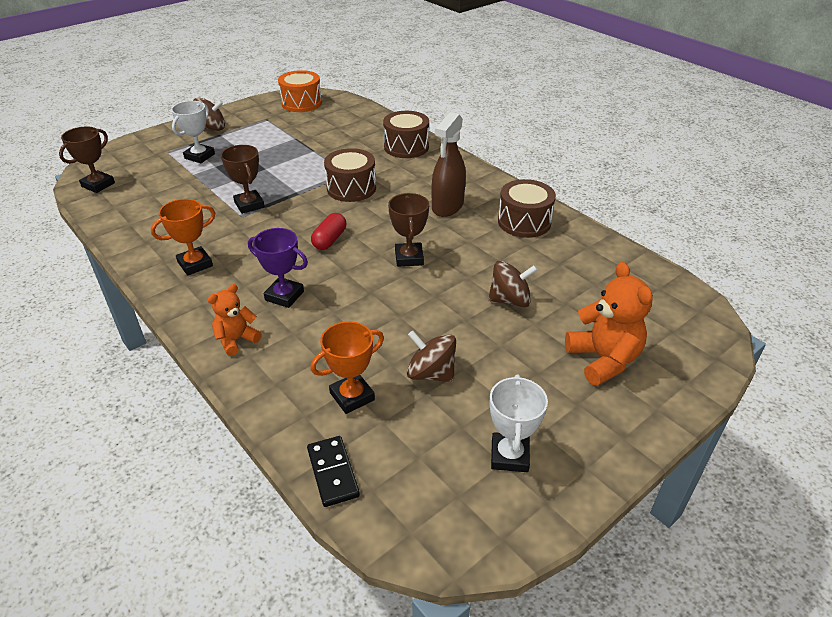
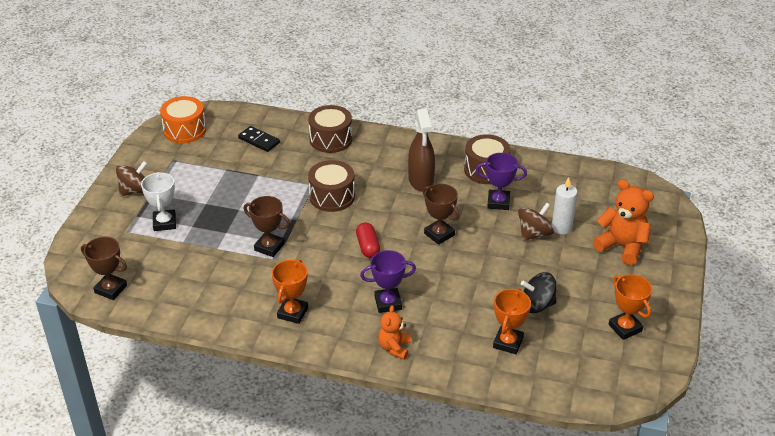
camera: 35 degrees left, 0 degrees up
(98, 185) = (111, 289): brown trophy -> brown trophy turned 60 degrees counterclockwise
(332, 472) = (545, 388): black domino -> black domino (259, 140)
(431, 373) = (537, 305): brown spinning top -> black spinning top
(504, 255) = (498, 202): none -> purple trophy
(509, 456) = (625, 328): white trophy -> orange trophy
(548, 308) = (561, 228): none -> white candle

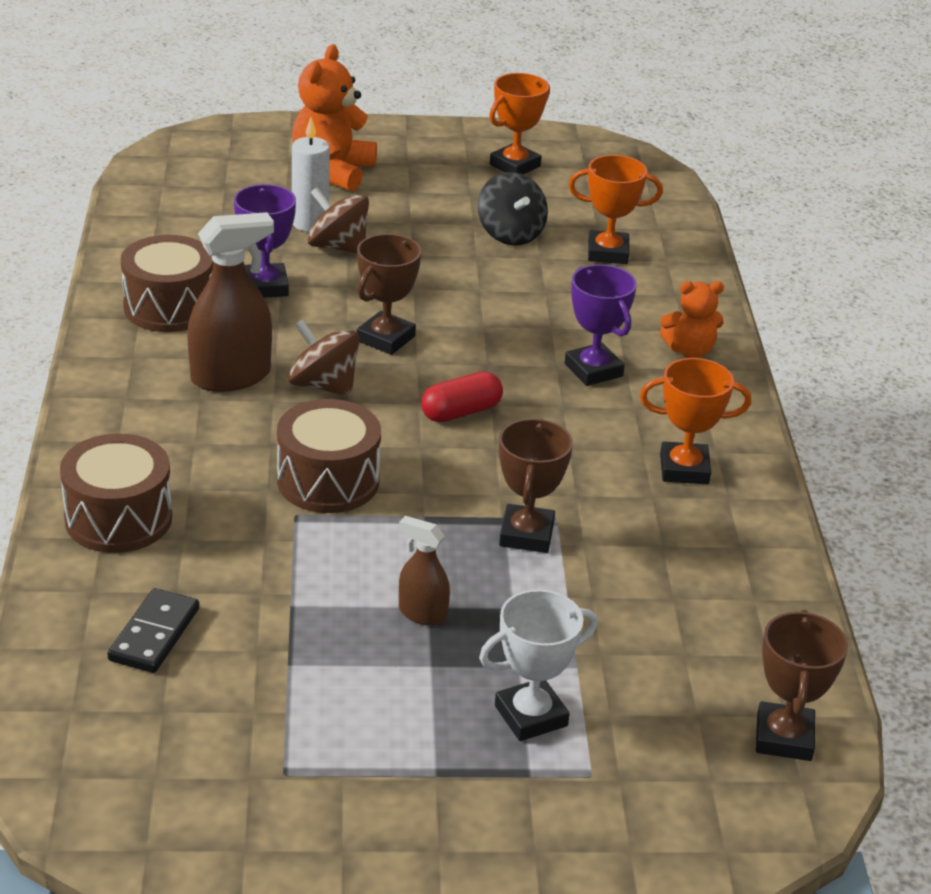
camera: 110 degrees left, 5 degrees down
(135, 190) = (437, 809): brown spinning top -> brown spinning top (323, 385)
(185, 130) = (143, 790): orange drum -> none
(235, 207) = (422, 613): none -> brown spray bottle

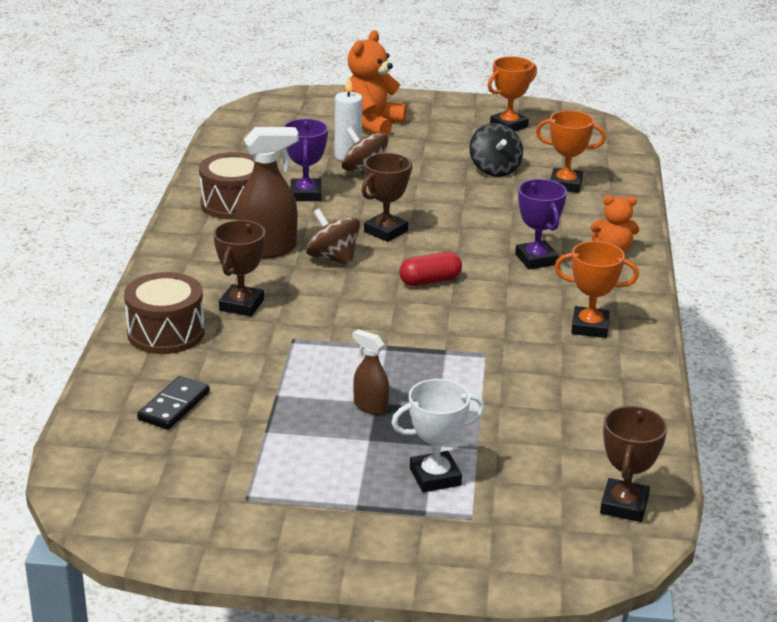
camera: 10 degrees right, 5 degrees down
(328, 481) = (321, 318): brown drum -> none
(526, 534) = (460, 361): brown trophy -> brown trophy (241, 305)

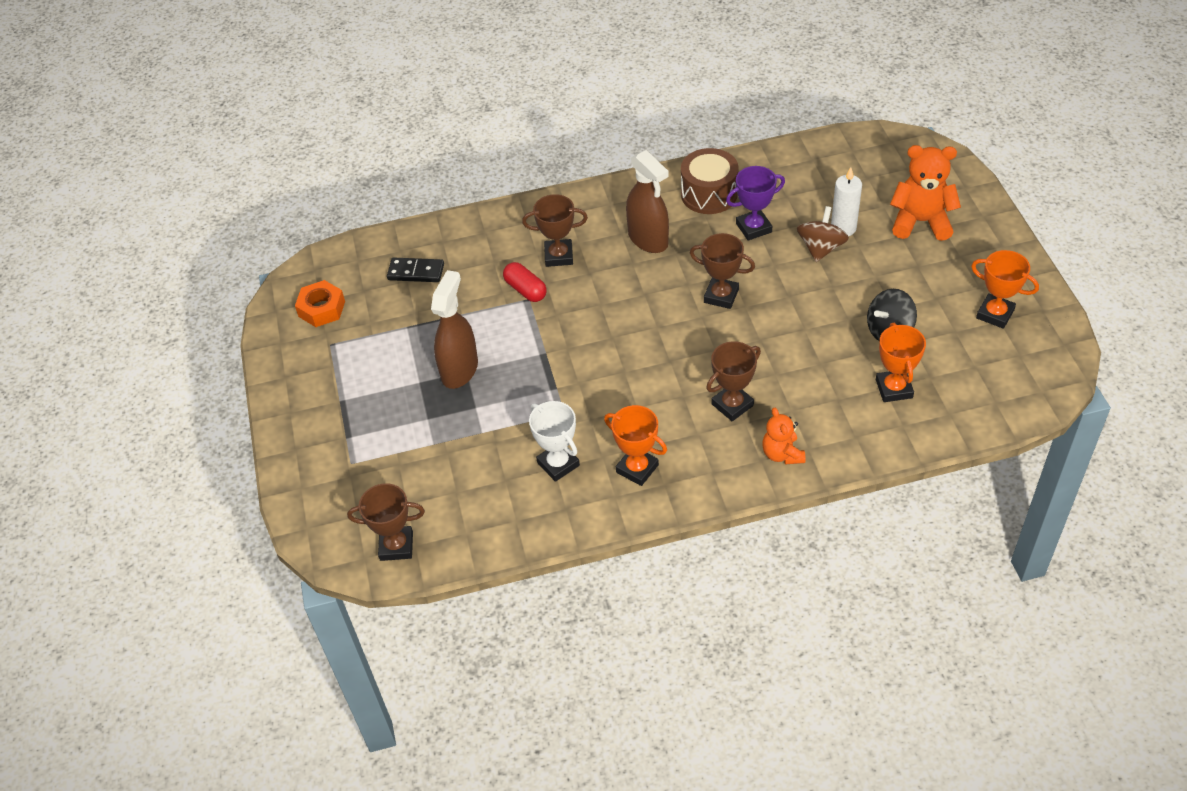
camera: 75 degrees right, 20 degrees up
(166, 333) = (501, 233): brown drum -> none
(172, 495) = (322, 309): none -> orange nut
(333, 258) = (657, 280): brown spinning top -> none
(370, 406) = (459, 369): brown spray bottle -> brown spray bottle, size x1.83
(430, 281) = (655, 348): red capsule -> red capsule (525, 290)
(435, 477) = (390, 430): white trophy -> white trophy (558, 464)
(536, 259) = (732, 405): purple trophy -> brown trophy
(590, 327) = (637, 468): orange trophy -> orange trophy turned 45 degrees counterclockwise

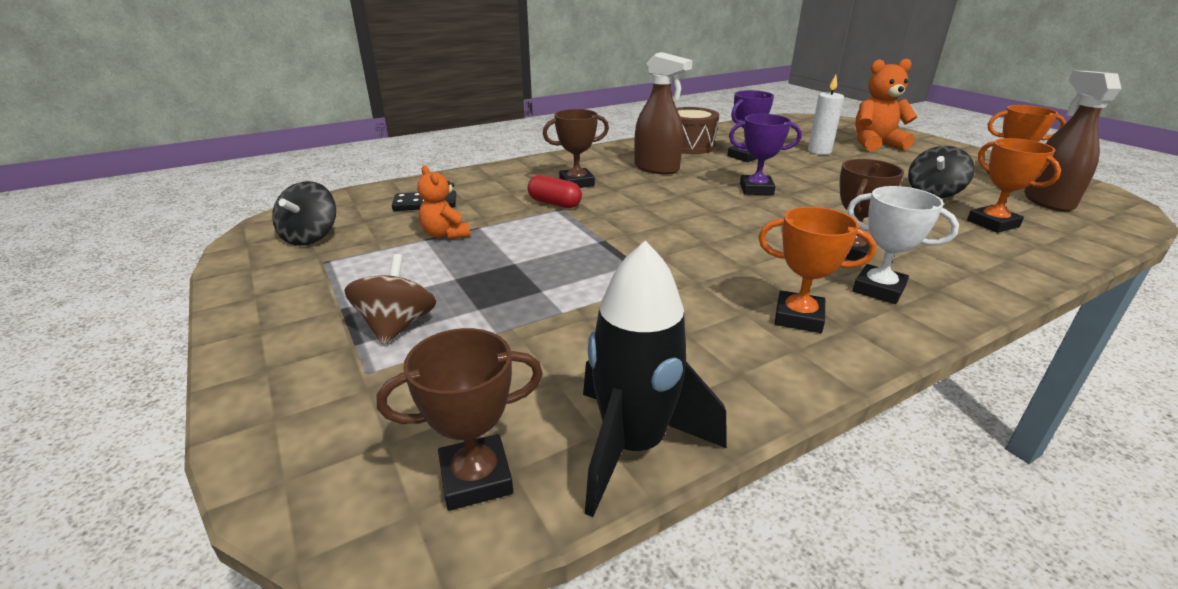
camera: 20 degrees left, 20 degrees down
(322, 309) = (311, 237): orange nut -> black spinning top
(459, 369) = (505, 262): brown spray bottle -> brown spray bottle (1048, 201)
(480, 544) = (633, 446): none -> black rocket
(558, 464) = (690, 328): white trophy -> white trophy (878, 289)
(721, 296) = (756, 189): brown trophy -> purple trophy
(782, 454) = (953, 281): orange teddy bear -> orange teddy bear (445, 234)
(821, 248) = (813, 160): brown spinning top -> brown spinning top (397, 326)

